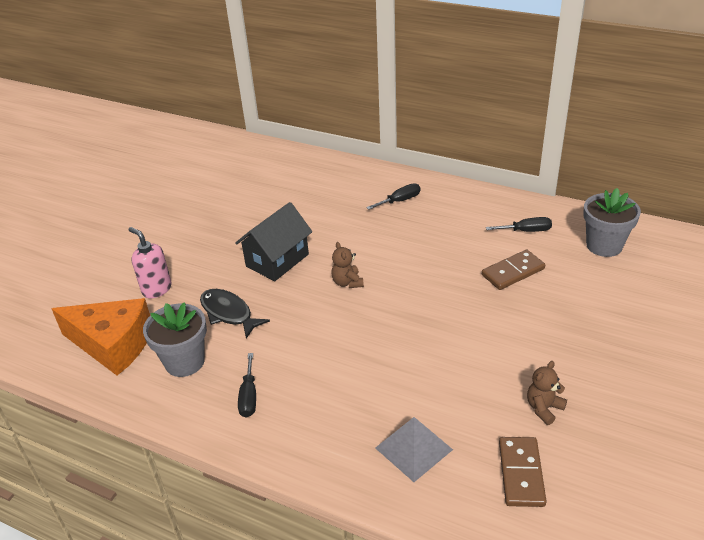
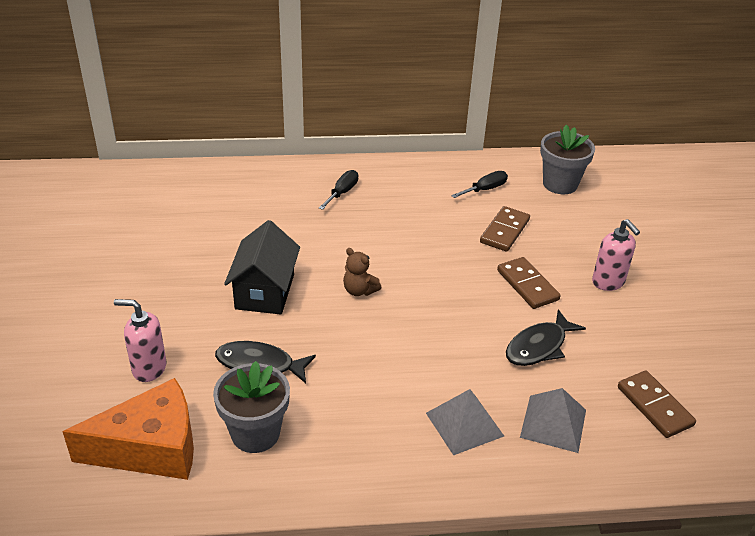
camera: 35 degrees left, 0 degrees up
(249, 396) = (358, 440): black screwdriver -> none
(339, 418) = (464, 424): none -> grey pyramid
(457, 380) = (539, 346): none -> black fish
(493, 324) = (527, 285): none -> brown domino
(544, 408) = (627, 343): brown teddy bear -> none
(574, 347) = (608, 282): none -> pink soap dispenser

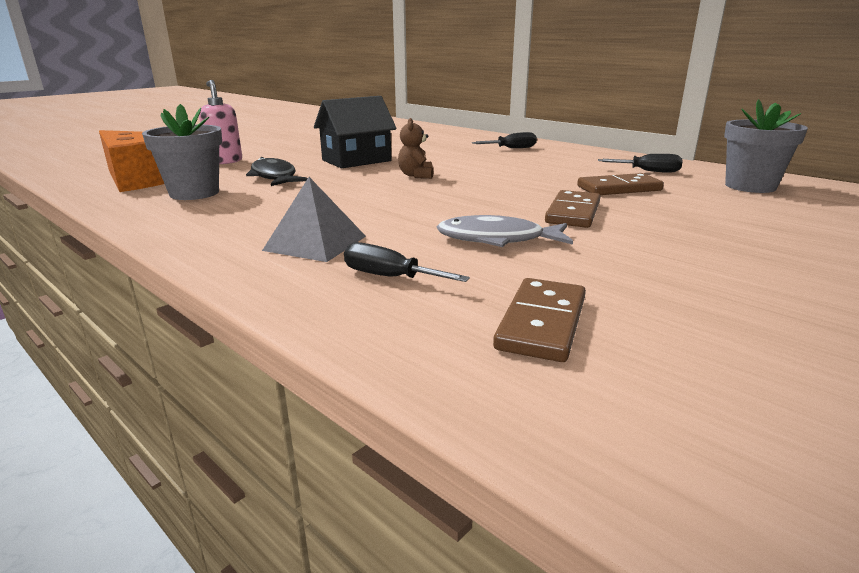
camera: 50 degrees right, 15 degrees down
(539, 346) = (497, 239): black fish -> grey fish
(553, 423) = (389, 277): grey pyramid -> black screwdriver
(608, 282) = (684, 239): pink soap dispenser -> none

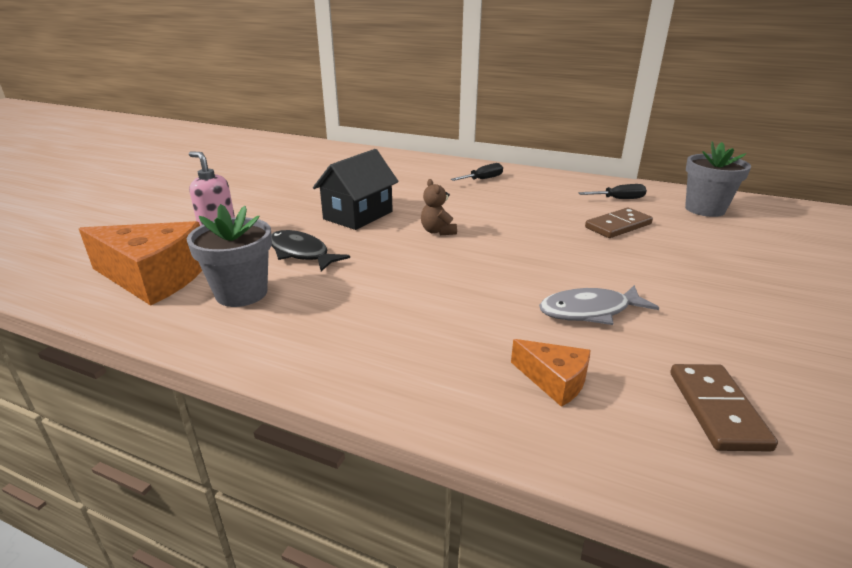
camera: 20 degrees left, 5 degrees up
(315, 243) = (444, 348): grey pyramid -> none
(389, 277) = (554, 381): black screwdriver -> orange cheese
(573, 213) = (613, 264): brown domino -> none

